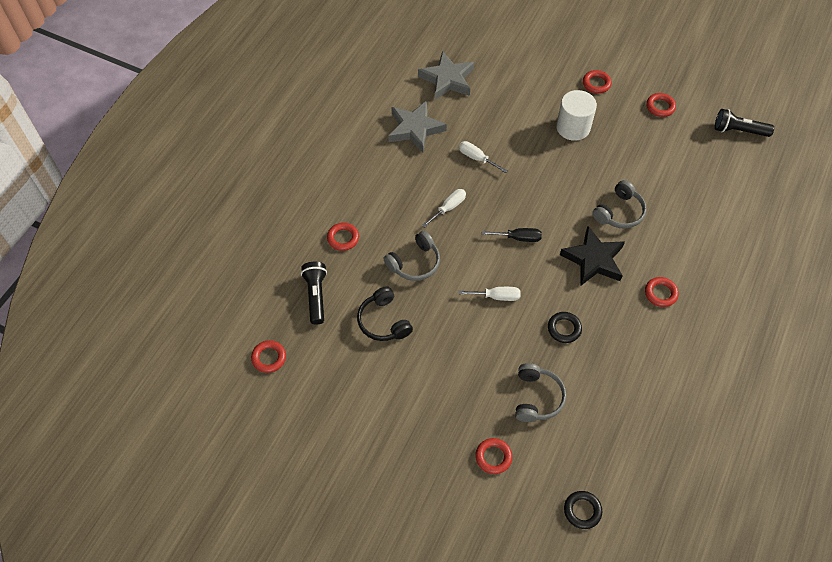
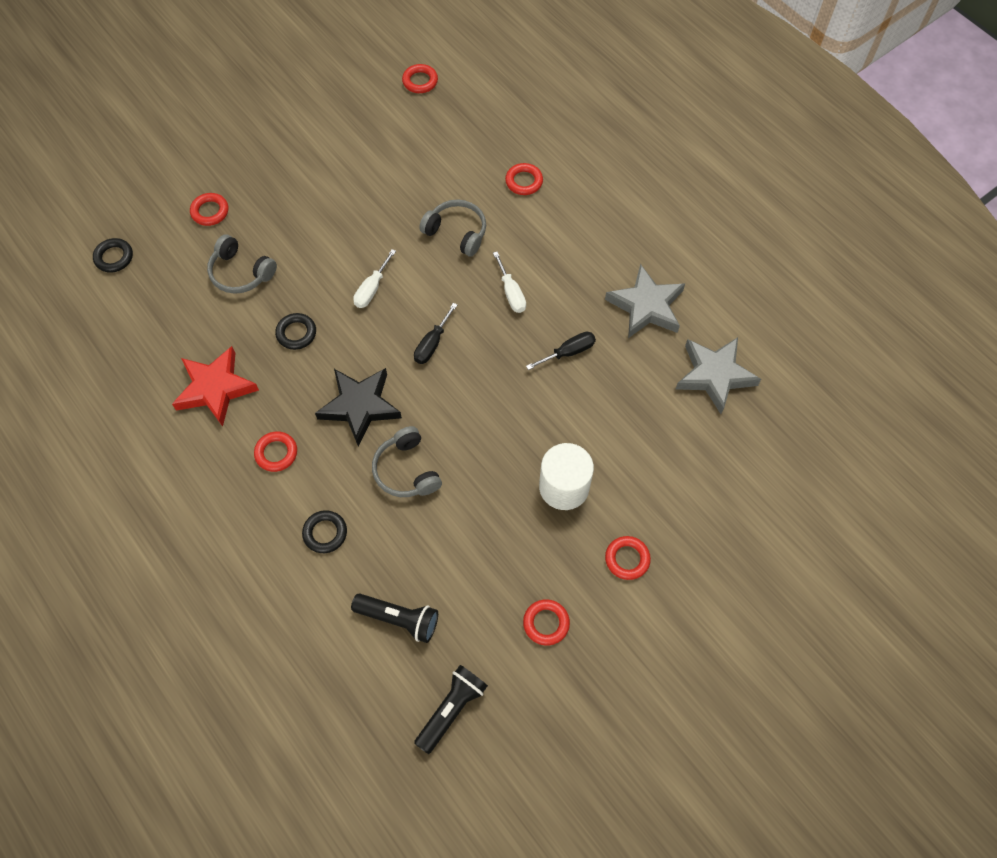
camera: 115 degrees right, 5 degrees up
(316, 296) = (466, 136): black flashlight -> black flashlight (399, 619)
(383, 321) = (404, 180): black headphones -> none
(414, 263) = (457, 232): grey headphones -> grey headphones turned 135 degrees clockwise
(476, 158) = (568, 352): white screwdriver -> black screwdriver
(641, 360) = (215, 388): none -> red star
(691, 238) = (325, 533): none -> black ring

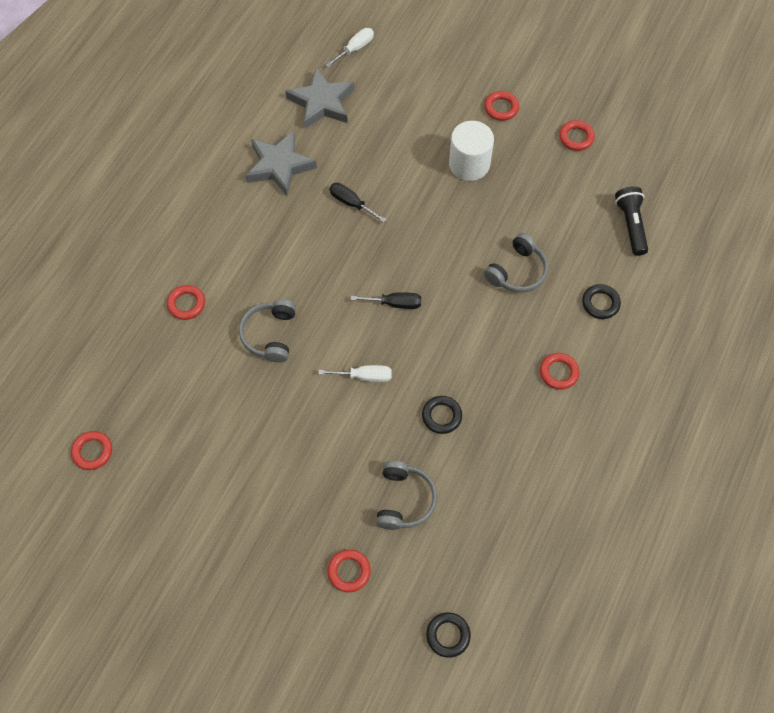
camera: 115 degrees left, 0 degrees up
(215, 388) = (530, 454): red star -> none
(360, 406) = (482, 331): black star -> none
(451, 709) = (668, 168): black flashlight -> none
(511, 293) = (314, 266): white screwdriver -> white screwdriver (355, 48)

